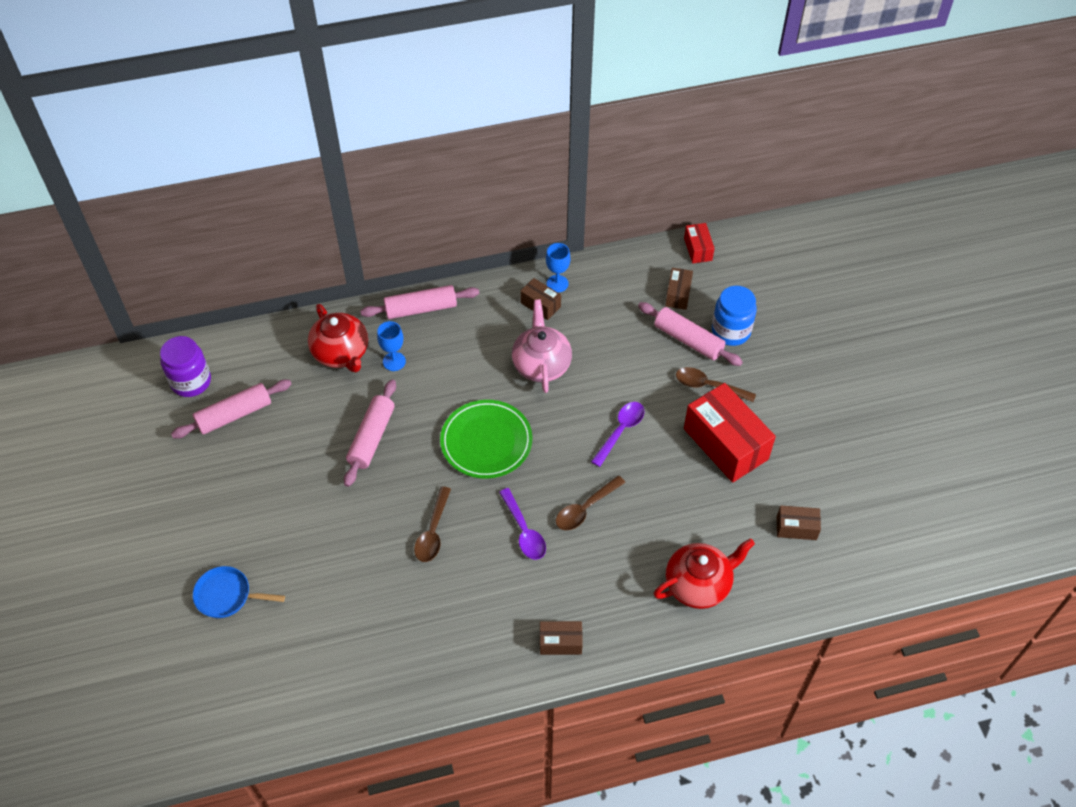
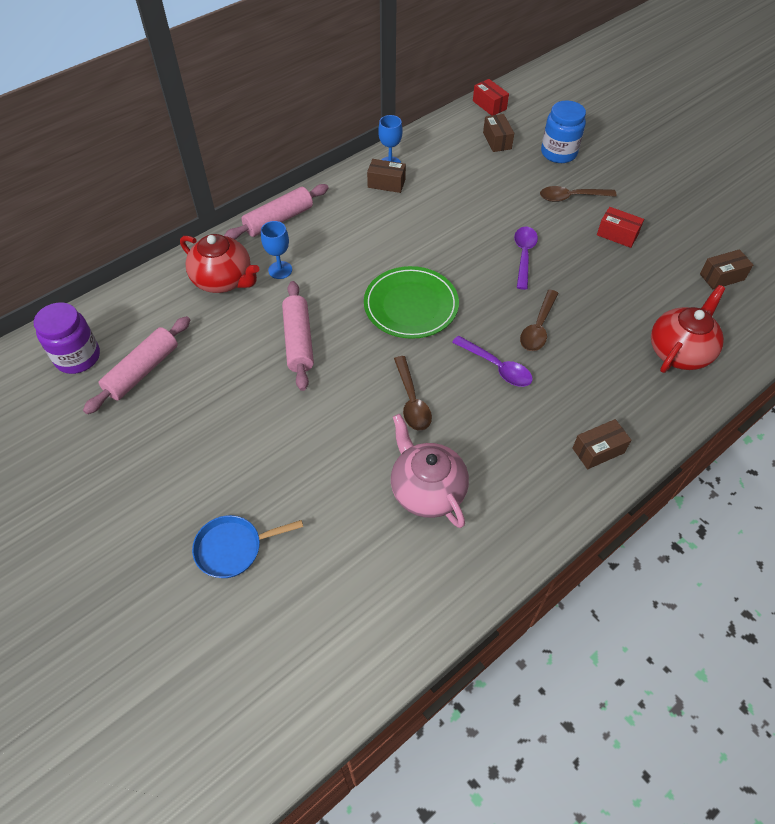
camera: 25 degrees left, 0 degrees up
(541, 364) = (418, 228): pink teapot -> pink teapot (427, 490)
(688, 340) = (529, 170): pink rolling pin -> none
(725, 444) = (617, 235): red box -> red box, size x0.49

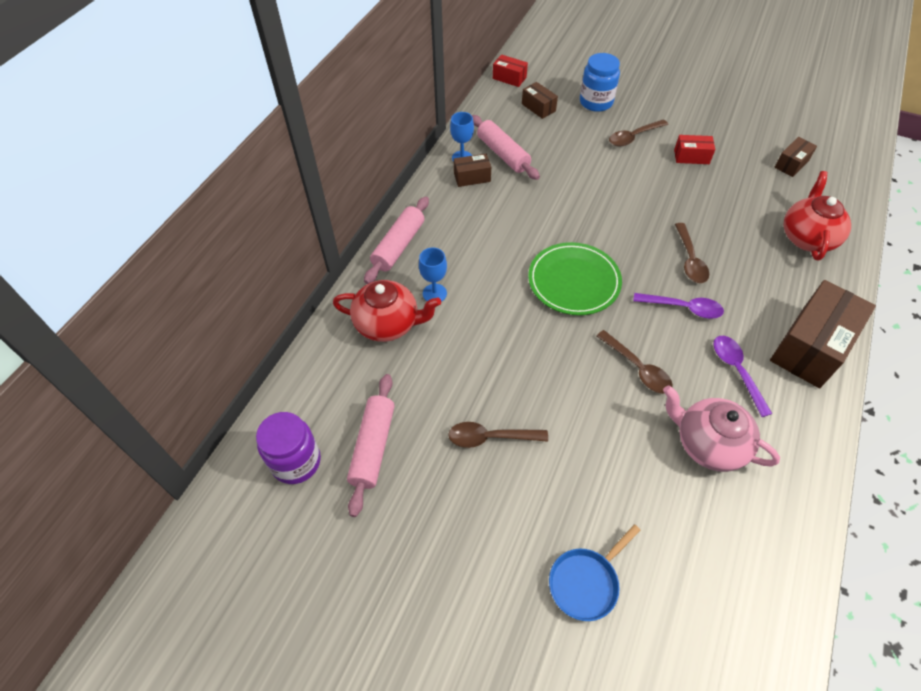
camera: 25 degrees left, 0 degrees up
(240, 403) = (490, 437): none -> brown spoon
(298, 341) = (500, 354): pink rolling pin -> pink rolling pin (503, 154)
(524, 255) = (633, 201): purple spoon -> purple spoon (736, 371)
(598, 450) = (811, 347): brown box -> brown box, size x2.05

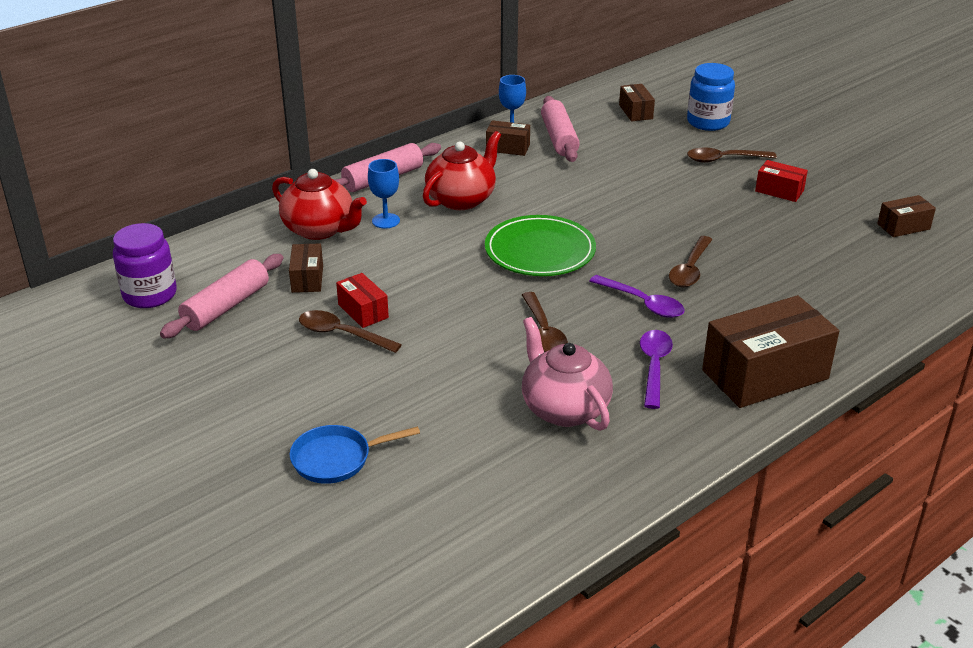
camera: 25 degrees right, 20 degrees down
(418, 385) = (307, 279): none -> brown box
(509, 78) = (625, 82): red box -> red box (363, 311)
(807, 238) = (857, 290): red teapot -> red teapot (461, 199)

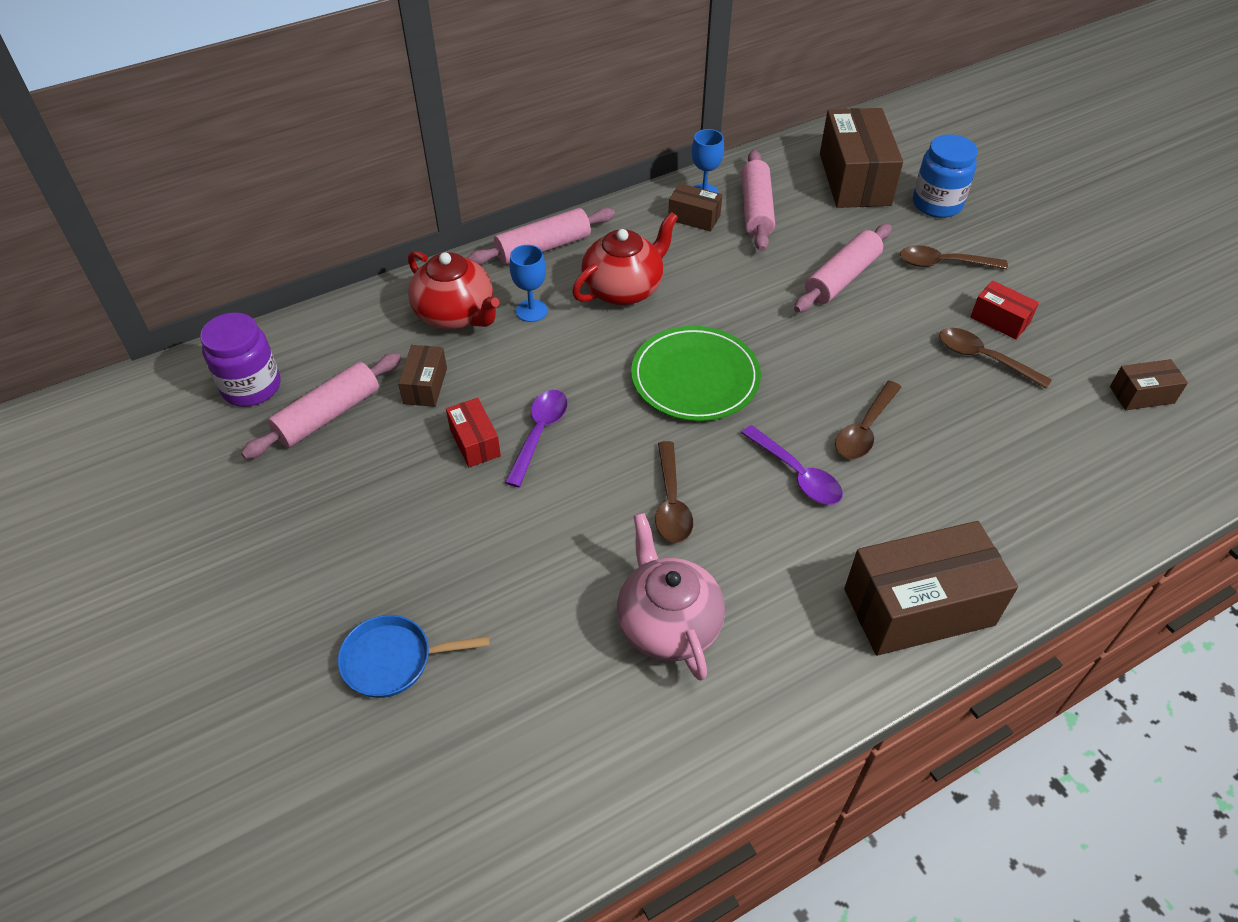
camera: 10 degrees right, 15 degrees up
(342, 334) = (443, 473): brown spoon -> brown spoon (983, 358)
(635, 112) = (854, 179): brown box -> brown box, size x2.05
(643, 176) = (842, 278): none -> pink rolling pin
(654, 366) = (788, 574): purple spoon -> purple spoon (539, 433)

